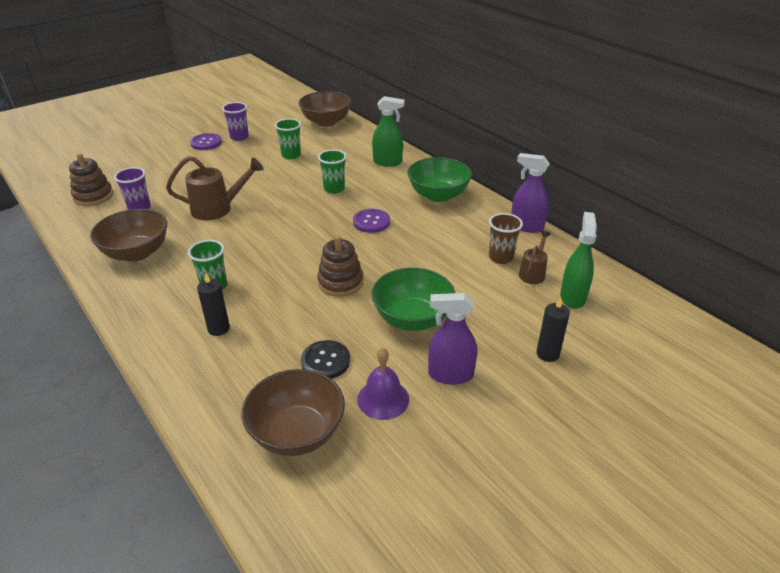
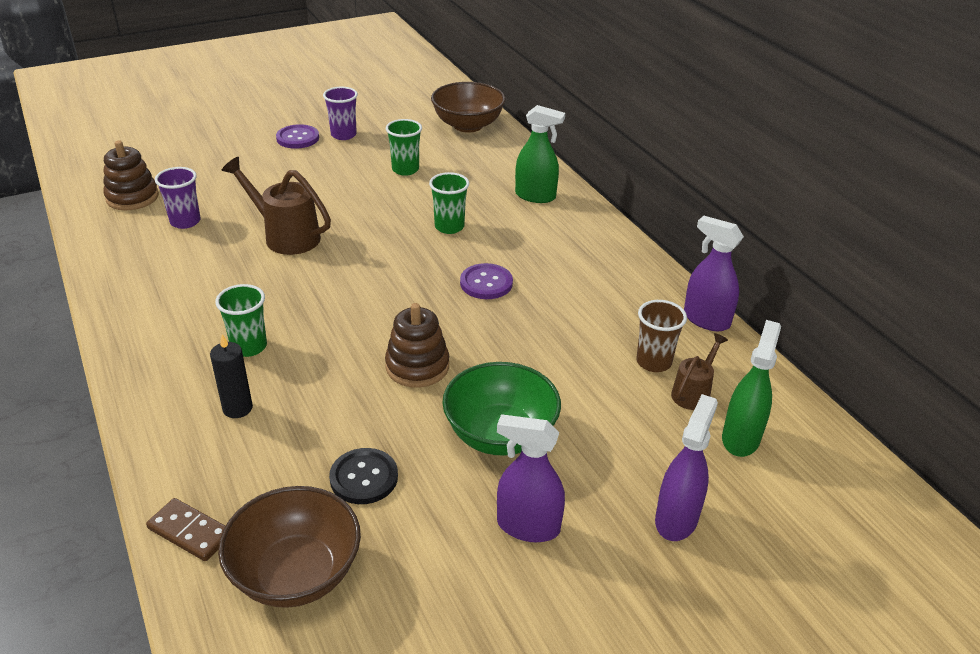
camera: 10 degrees right, 0 degrees up
(136, 253) = (164, 285): brown bowl -> none
(209, 417) = (190, 532): none -> brown domino
(218, 209) = (285, 236): brown watering can -> brown watering can turned 150 degrees counterclockwise
(383, 399) = (424, 546): purple bell -> none
(438, 195) = (592, 255): green bowl -> none
(547, 354) = (676, 519): black candle -> purple spray bottle

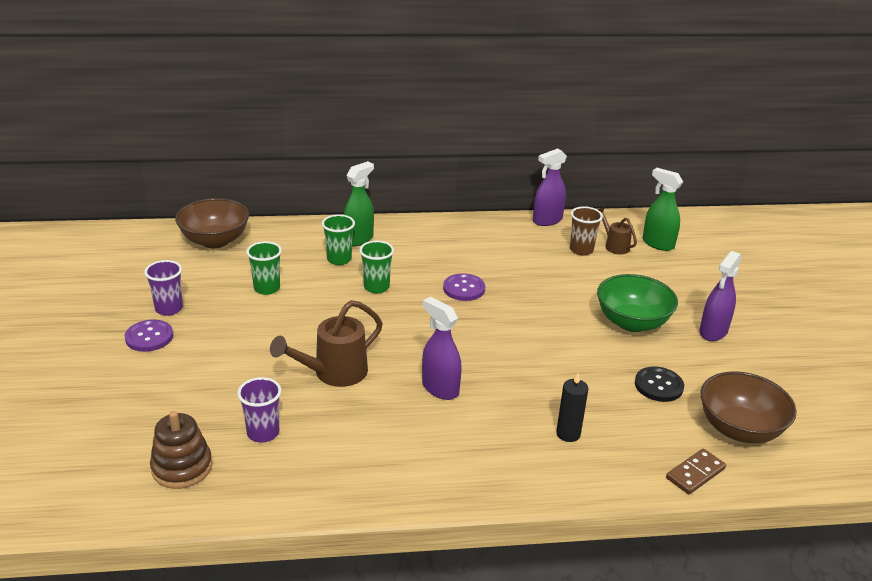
camera: 70 degrees left, 5 degrees down
(249, 347) = (491, 417): green cup -> green cup (339, 259)
(417, 366) = (550, 340): brown stacking toy -> none
(676, 519) = (715, 282): purple spray bottle -> purple spray bottle (440, 388)

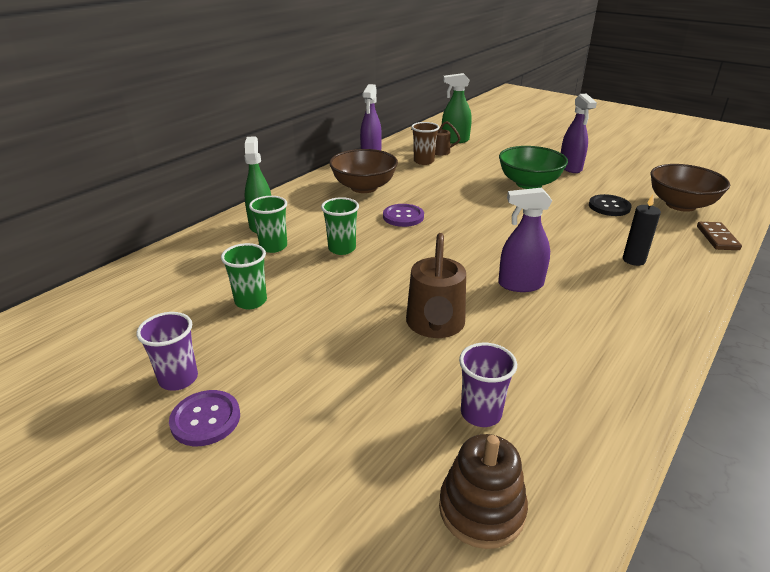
camera: 45 degrees left, 0 degrees up
(215, 241) = (120, 294): brown bowl -> brown bowl (364, 187)

